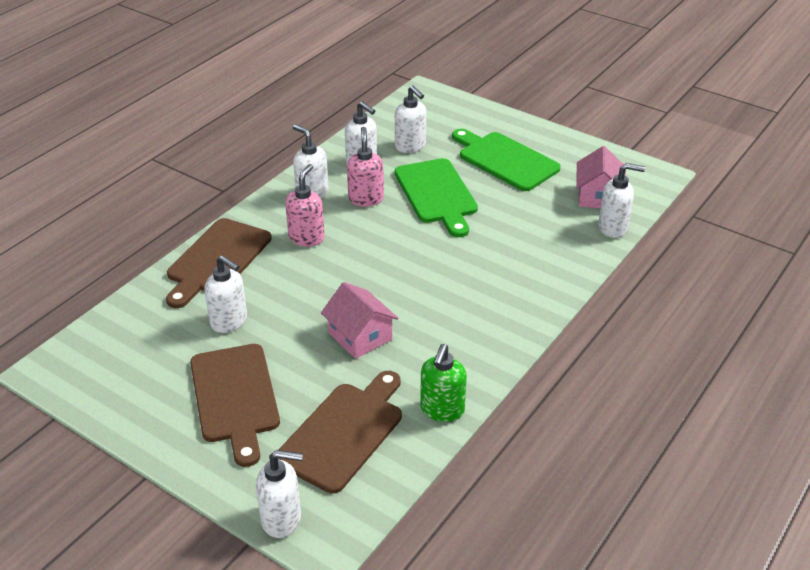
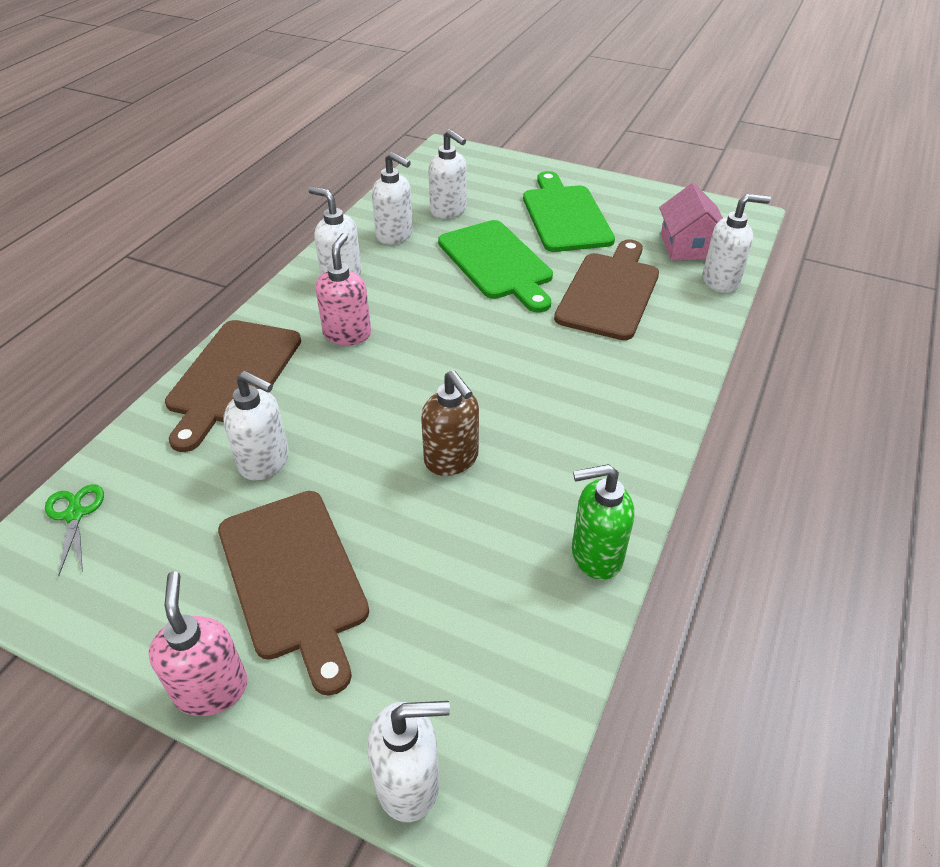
camera: 10 degrees left, 5 degrees up
(98, 340) = (75, 515): none -> green scissors
(344, 432) = (468, 612): brown cutting board -> brown cutting board (610, 292)
(360, 336) = (451, 460): pink house -> brown soap dispenser
(366, 199) = (411, 277): pink soap dispenser -> pink soap dispenser (211, 689)
(442, 410) = (595, 555): green soap dispenser -> green soap dispenser turned 75 degrees clockwise
(505, 160) = (565, 215): green cutting board -> green cutting board turned 45 degrees clockwise

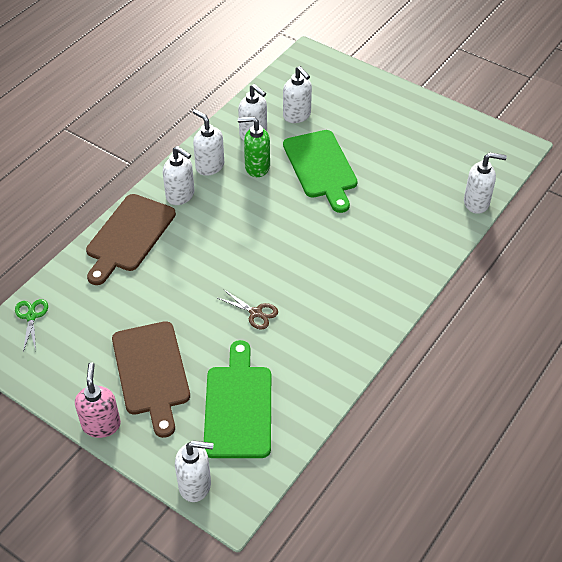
camera: 10 degrees right, 5 degrees up
(265, 462) = (143, 298): white soap dispenser -> white soap dispenser (180, 195)
(347, 334) = (206, 213): pink soap dispenser -> none
(451, 460) = (255, 313): brown soap dispenser -> brown scissors
(565, 215) = (382, 130): green cutting board -> green cutting board (238, 406)
(595, 555) = (326, 384): green soap dispenser -> green soap dispenser (257, 167)
(610, 292) = (394, 202): brown cutting board -> none
(688, 246) = (464, 169): pink house -> none

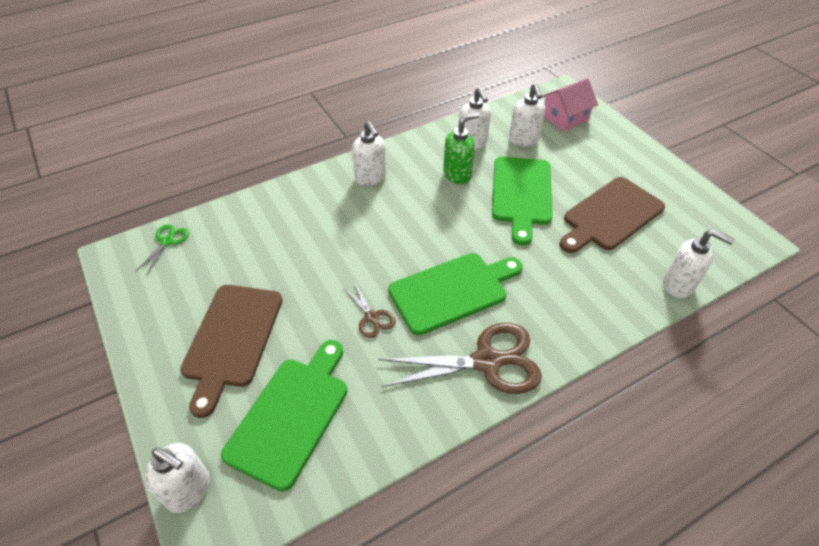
camera: 25 degrees right, 0 degrees up
(101, 424) = (148, 375): pink soap dispenser -> none
(128, 236) = (300, 198): brown cutting board -> brown cutting board (610, 215)
(209, 166) = (413, 160): white soap dispenser -> none
(257, 167) = (457, 174): green soap dispenser -> green soap dispenser turned 120 degrees clockwise
(308, 269) = (452, 291): none -> green cutting board
(322, 82) = (565, 118): none -> pink house
(363, 312) = (486, 361): none -> brown scissors

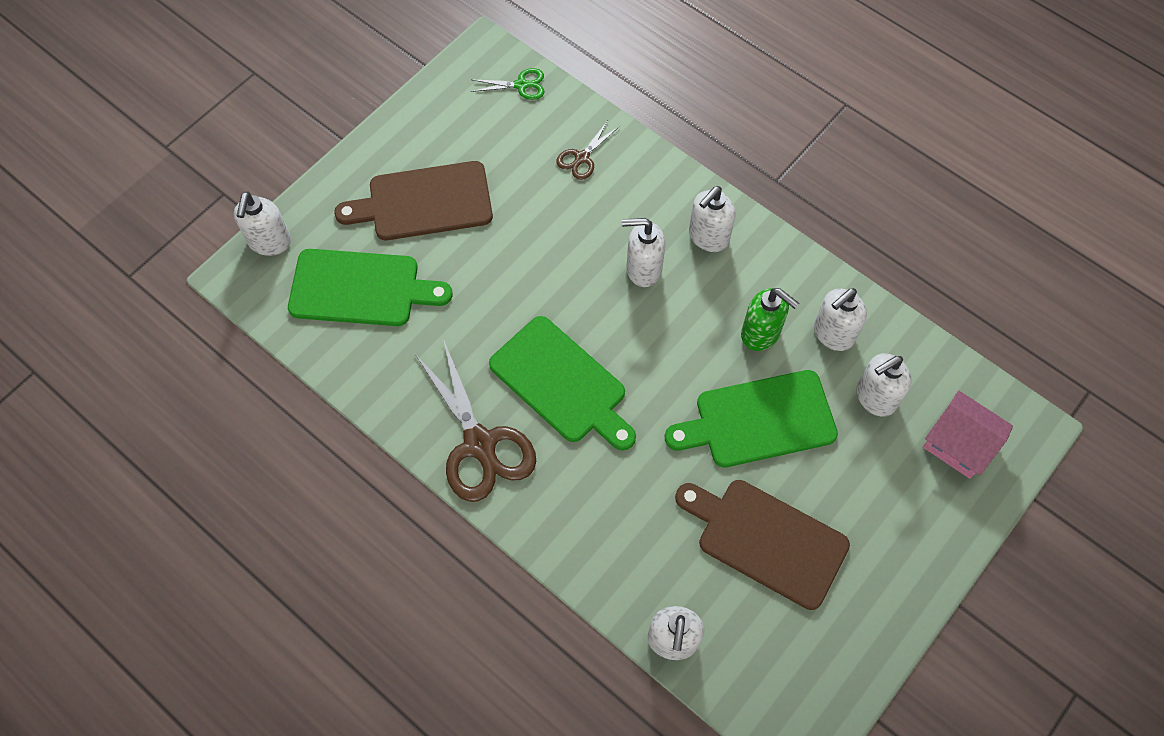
camera: 70 degrees right, 15 degrees up
(372, 317) = (496, 315): brown scissors -> brown scissors (582, 158)
(377, 217) = (643, 269): none -> white soap dispenser

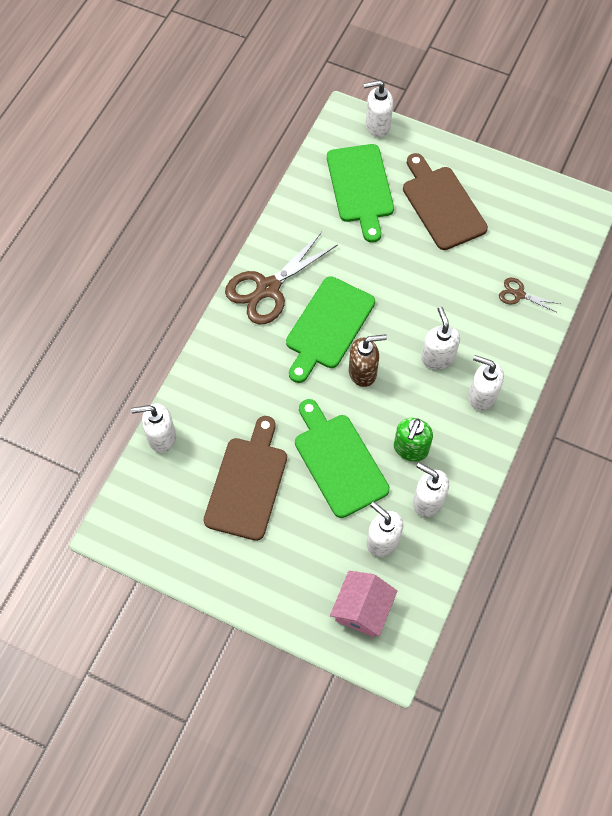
camera: 75 degrees right, 0 degrees up
(521, 85) = (568, 238): green scissors -> none
(641, 359) = (363, 372): none -> brown soap dispenser

